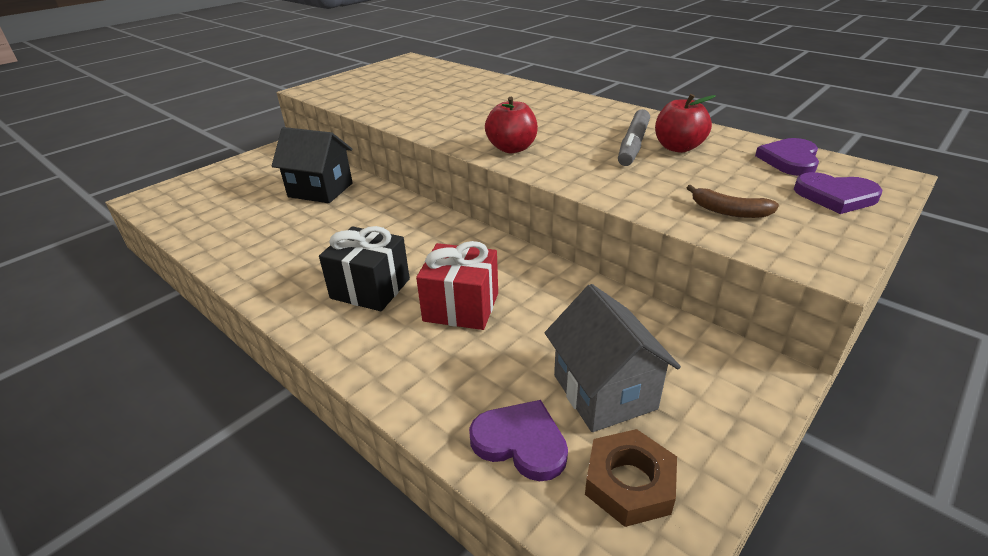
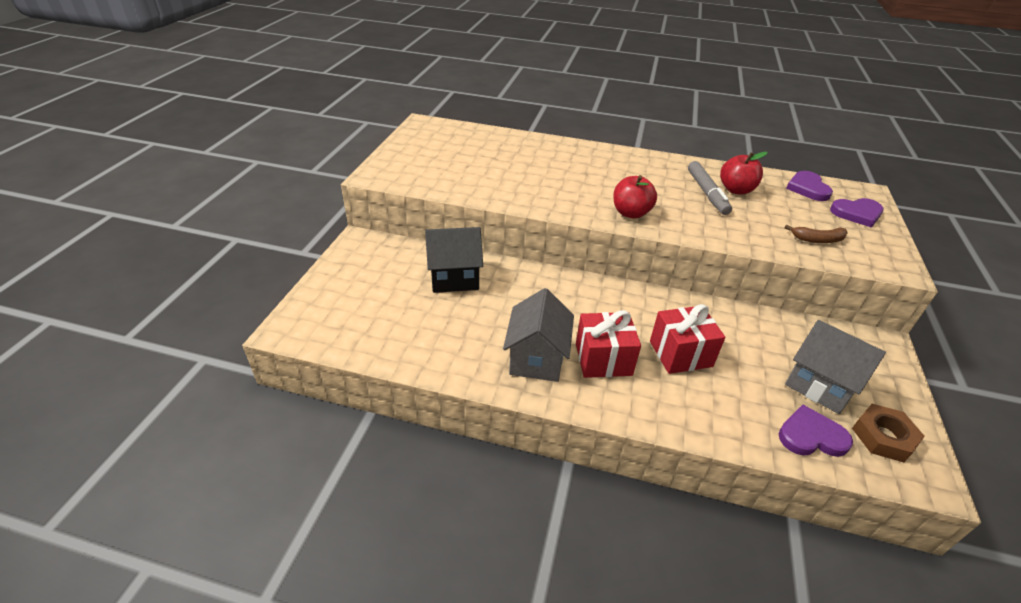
camera: 30 degrees left, 5 degrees up
(307, 270) = (536, 359): none -> grey house
(370, 288) = (603, 359): black gift -> red gift

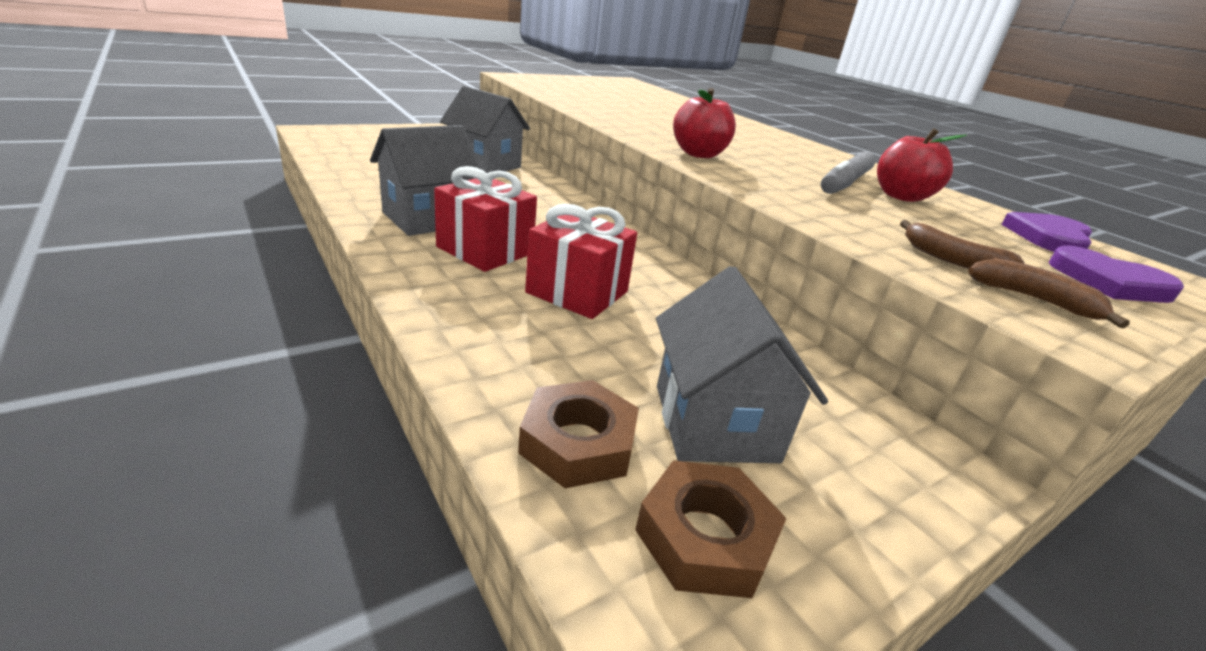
camera: 40 degrees right, 10 degrees down
(454, 278) = (485, 165): black house -> grey house
(811, 436) = (578, 443): purple heart -> brown nut
(863, 250) = (1033, 299): none -> brown banana

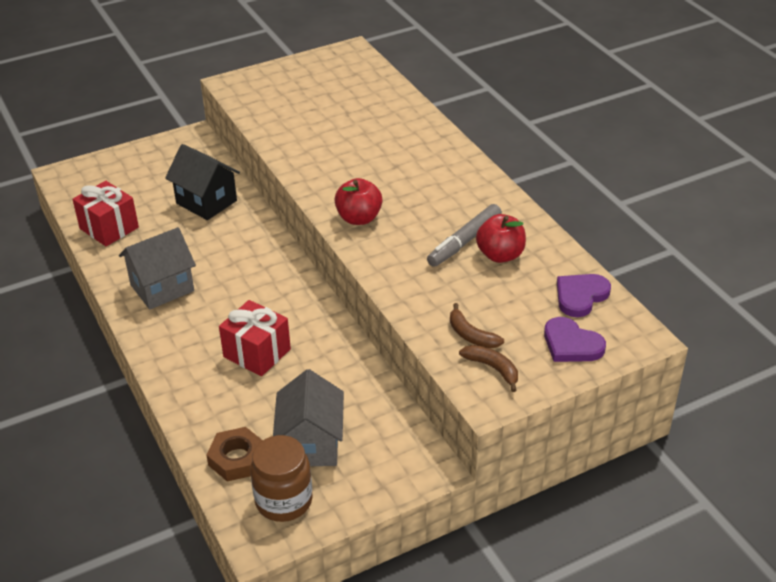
camera: 10 degrees right, 10 degrees up
(485, 165) = (206, 202): grey house -> black house
(485, 250) = (200, 318): red gift -> red gift (109, 228)
(705, 537) = (284, 501): brown nut -> brown jar

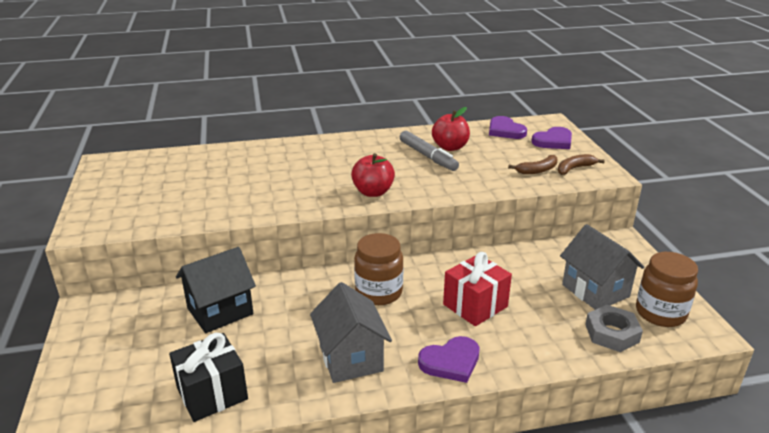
camera: 75 degrees left, 10 degrees down
(109, 228) = (212, 393): red gift -> black gift
(169, 348) = (451, 362): none -> purple heart
(237, 459) = (612, 333): brown nut -> grey nut
(259, 285) = (379, 292): none -> brown jar
(311, 444) = (595, 290): grey house -> grey house turned 45 degrees clockwise

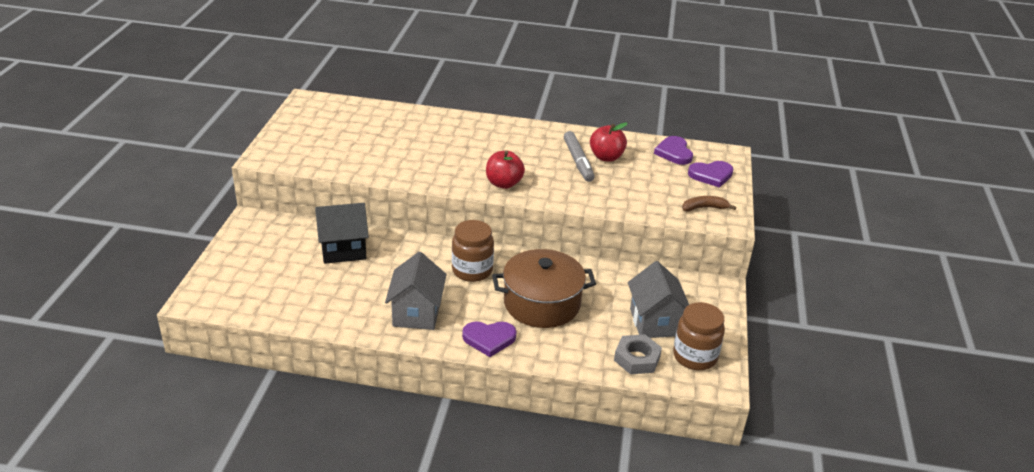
camera: 20 degrees right, 5 degrees up
(212, 393) = (306, 307): black gift -> none
(475, 305) = (542, 303): red gift -> brown pot
(537, 170) = (667, 200): brown banana -> none

